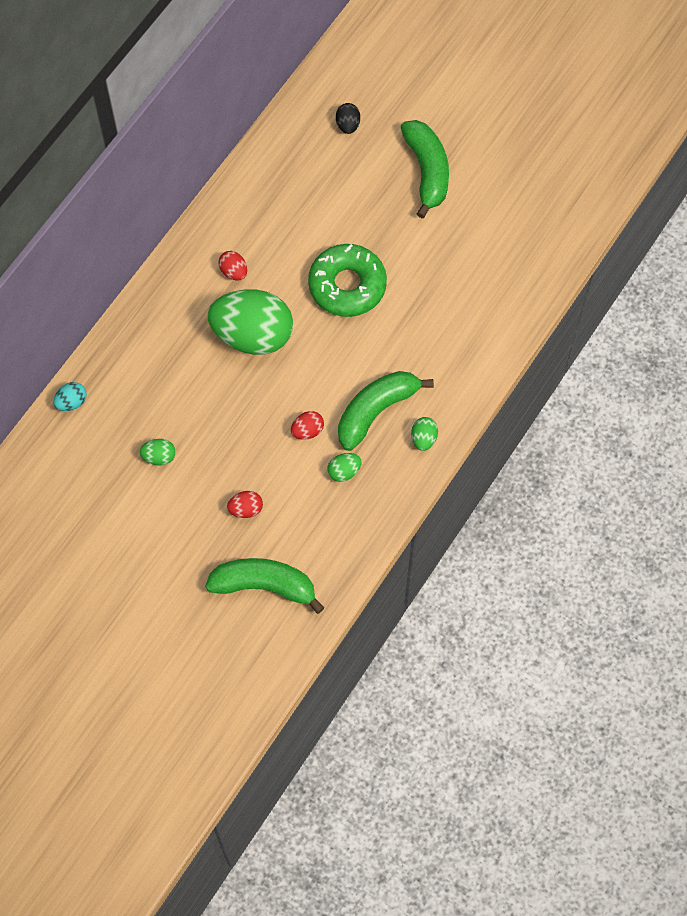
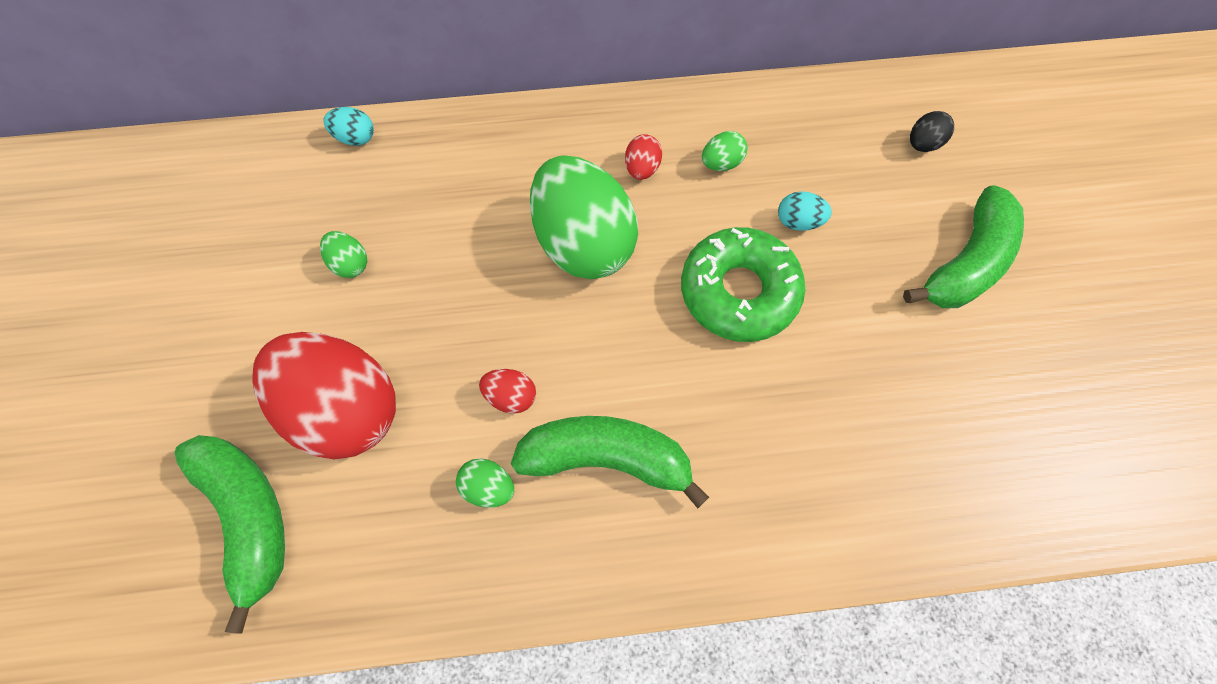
camera: 50 degrees right, 0 degrees up
(246, 509) = (347, 408): red egg -> red egg, size x2.44
(335, 225) = (798, 222): none -> turquoise egg
(423, 438) = (620, 554): green egg -> green egg (721, 163)

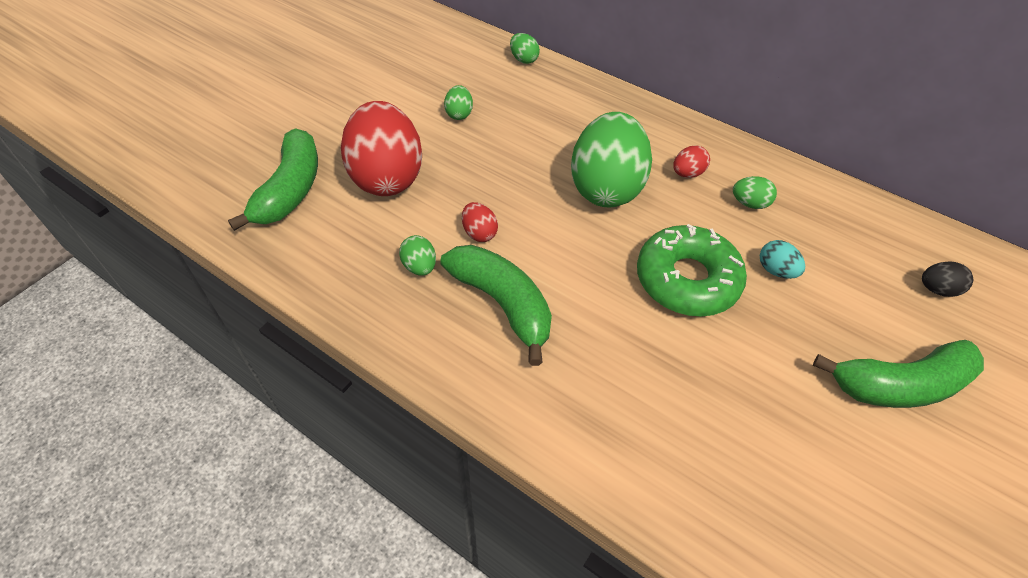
camera: 40 degrees right, 15 degrees down
(356, 138) = (523, 59): turquoise egg -> green egg

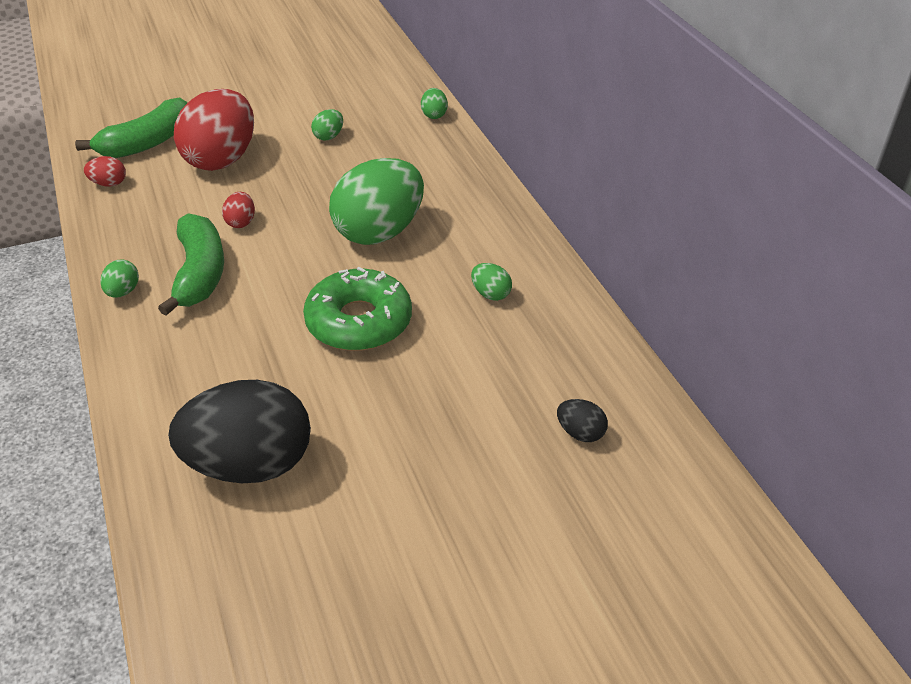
camera: 35 degrees right, 10 degrees down
(419, 266) = (173, 225): green egg -> green egg (123, 292)
(687, 173) = (464, 250): red egg -> red egg (109, 184)
(764, 467) = (250, 464): none -> black egg
(776, 270) = (444, 350): turquoise egg -> none
(899, 384) = (439, 476): green banana -> none

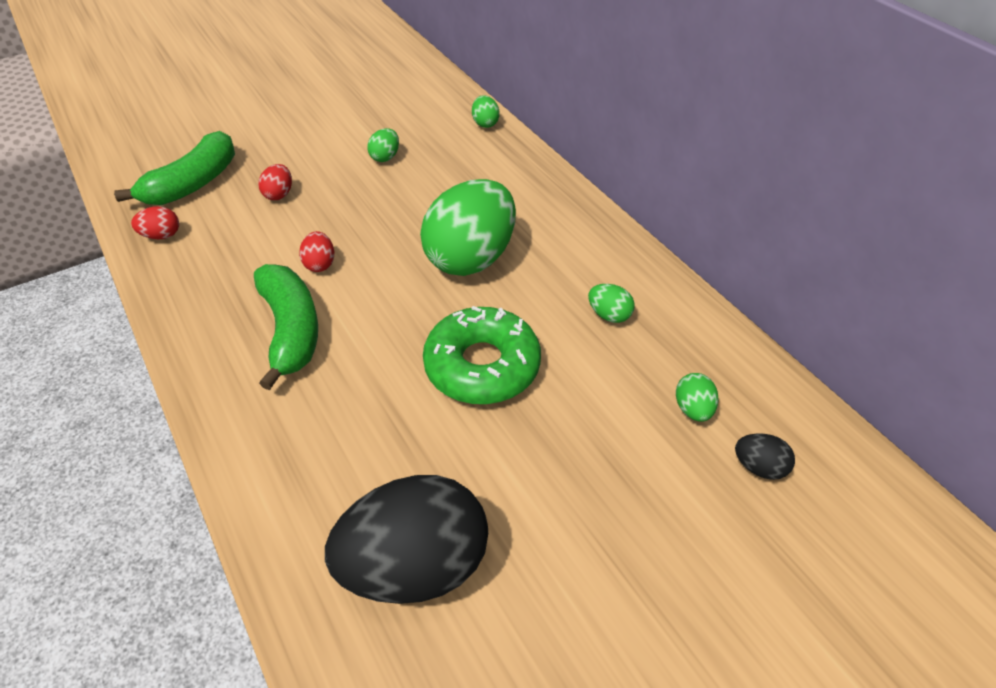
camera: 10 degrees left, 5 degrees up
(123, 292) = (209, 364): green egg -> green egg (693, 409)
(222, 159) = (279, 194): red egg -> red egg, size x0.41

